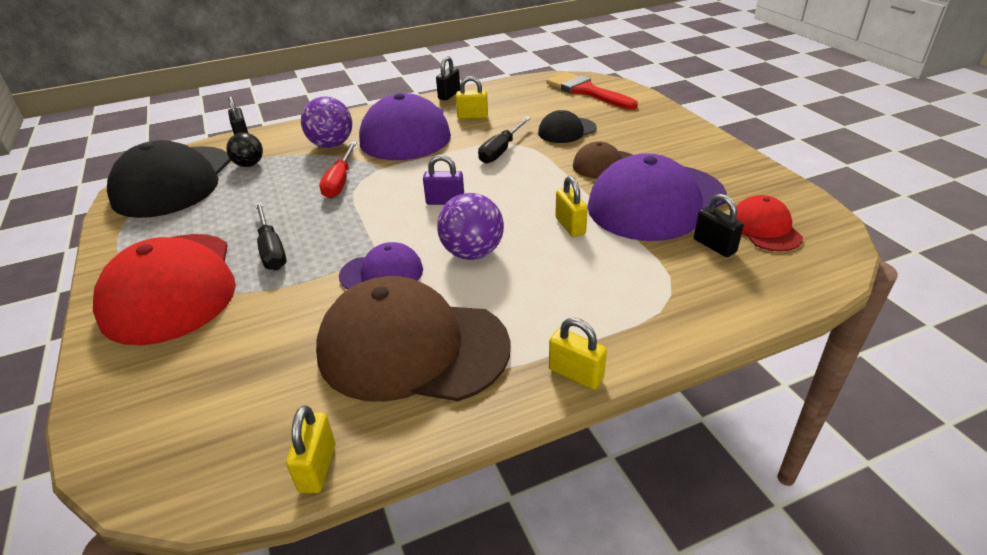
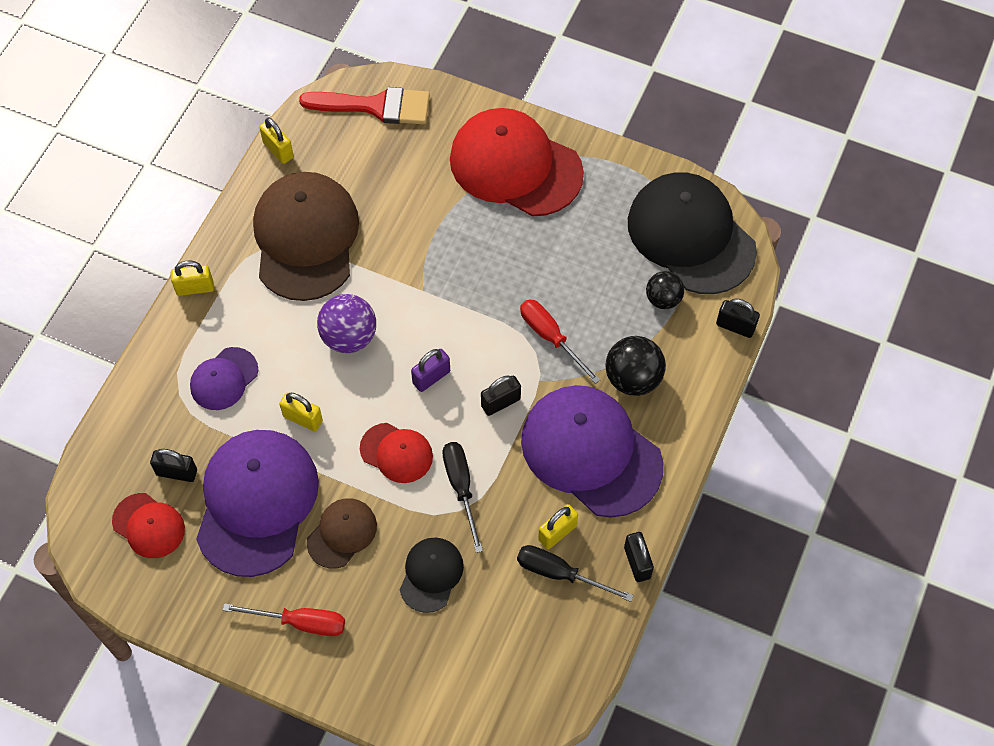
camera: 135 degrees right, 25 degrees up
(271, 250) = (496, 237): black screwdriver -> black screwdriver (560, 573)
(331, 145) = (633, 379): purple ball -> black ball
(382, 273) = (391, 275): purple cap -> purple cap (224, 379)
(412, 348) = (305, 238): brown cap -> brown cap turned 60 degrees counterclockwise
(420, 170) = (500, 402): none -> black padlock
(521, 180) = (396, 453): none -> red cap
(586, 91) = (488, 692): red brush -> red brush (375, 106)
(675, 145) = (300, 622): none -> red screwdriver

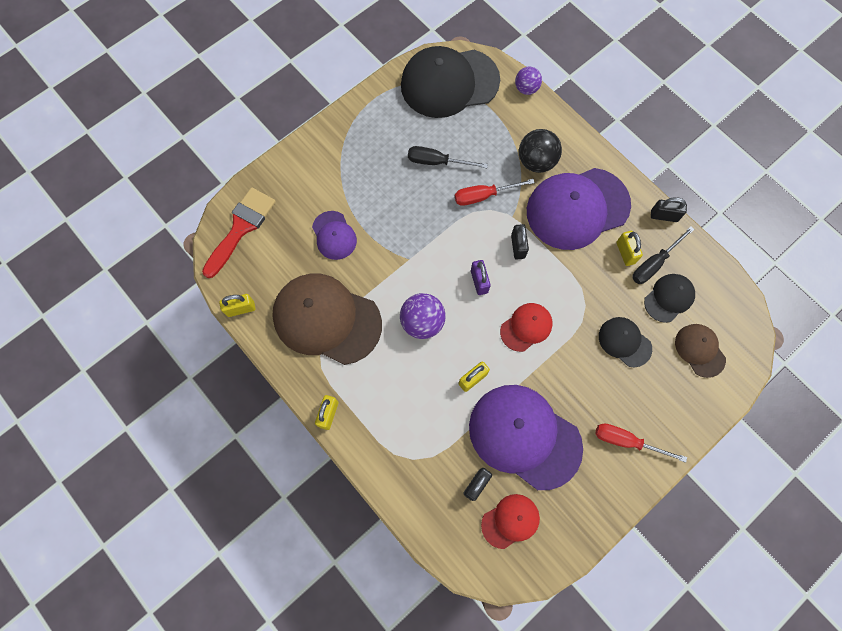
camera: 65 degrees left, 10 degrees up
(224, 379) = (415, 422): purple cap -> purple cap (334, 235)
(300, 622) = (626, 441): red screwdriver -> red screwdriver turned 105 degrees counterclockwise
(342, 533) = (571, 387): brown cap -> brown cap (699, 350)
(461, 488) = (569, 297): black screwdriver -> black screwdriver (437, 162)
(515, 166) = (341, 160): red cap -> none
(519, 609) = (669, 298): none -> black cap
(663, 299) = (487, 119): black ball -> none
(735, 326) = (526, 89): black padlock -> purple ball

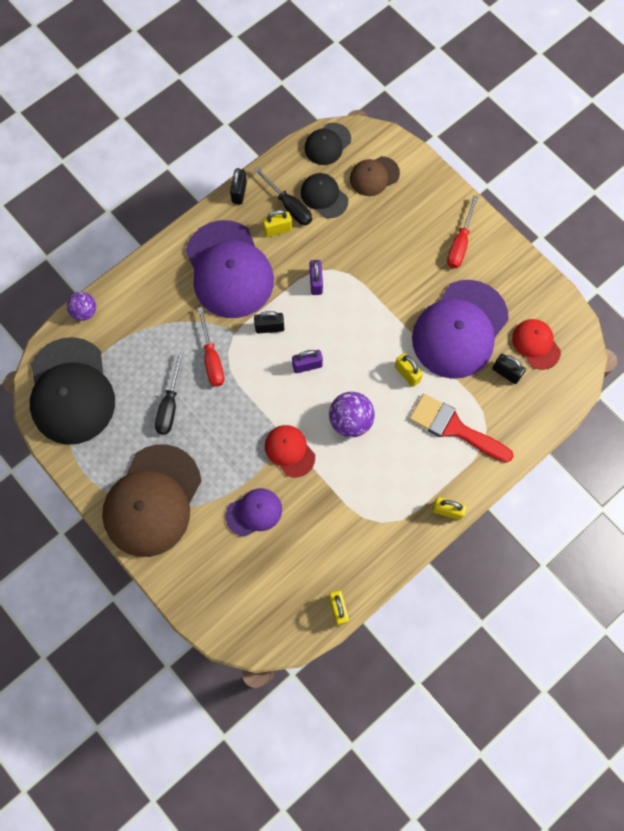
camera: 90 degrees left, 0 degrees up
(241, 228) = (243, 616): red brush -> red brush (454, 428)
(326, 319) = (348, 516): brown cap -> brown cap (152, 501)
(526, 327) = (354, 323): red cap -> red cap (289, 451)
(536, 161) = (174, 305): black ball -> none
(569, 290) = (316, 282): none -> purple padlock
(624, 342) = (367, 238): black cap -> black cap (327, 144)

